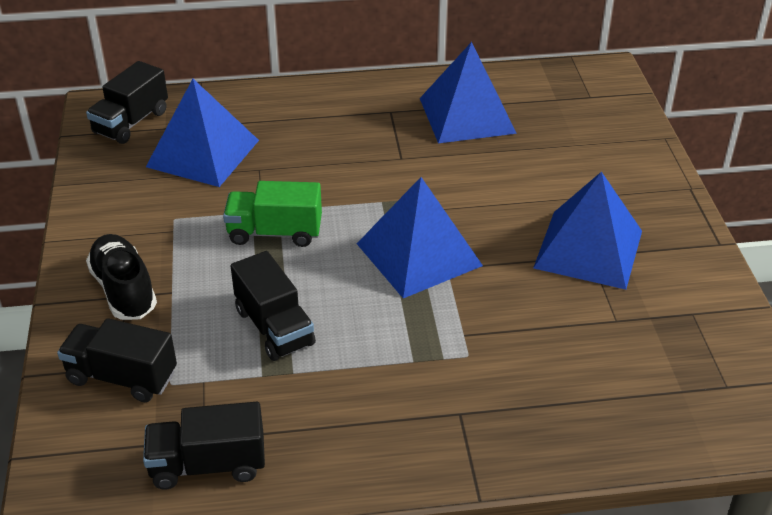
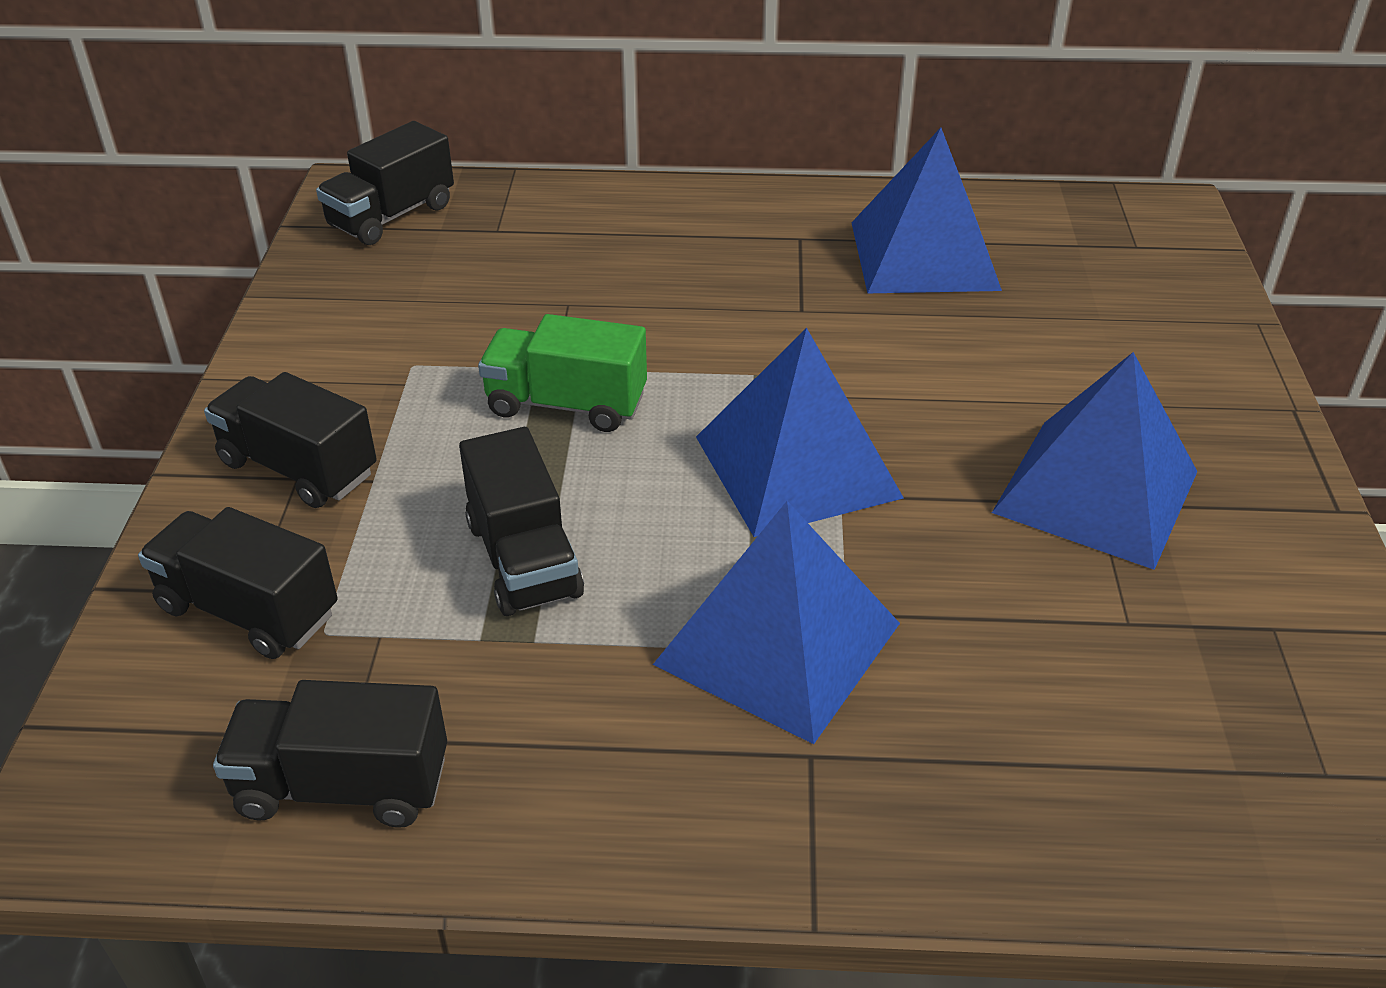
camera: 10 degrees right, 0 degrees up
(124, 290) = (298, 468): black shoe -> black truck
(203, 153) = (487, 271): blue pyramid -> blue pyramid (778, 643)

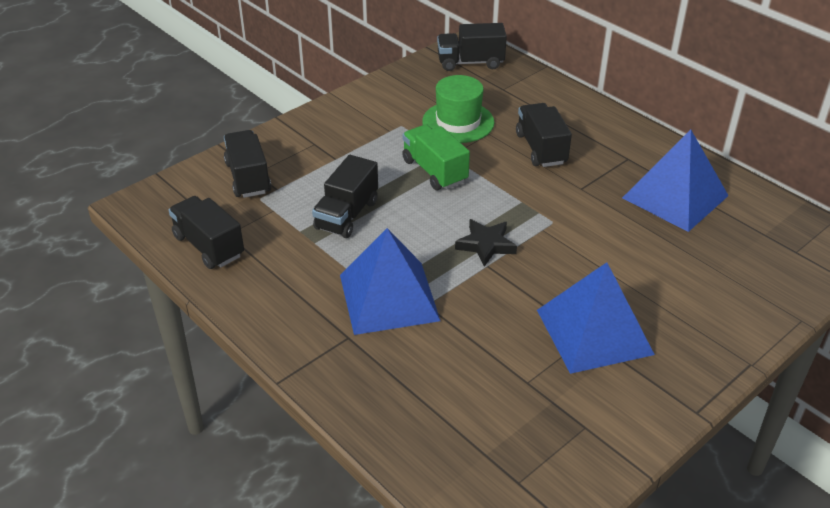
camera: 45 degrees right, 0 degrees up
(298, 468) = (318, 140): black truck -> black truck (541, 149)
(497, 312) = (458, 122): none -> green hat
(796, 466) = (486, 245): blue pyramid -> black star

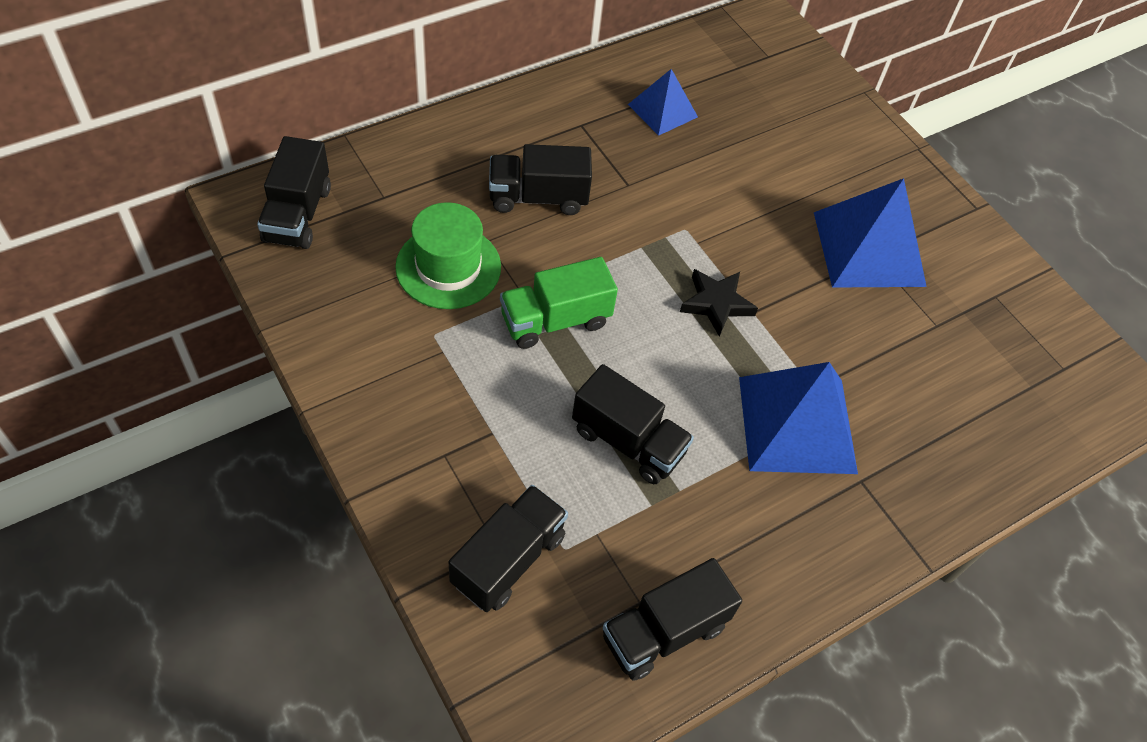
camera: 85 degrees left, 15 degrees up
(248, 178) = (508, 559): black truck -> black truck turned 135 degrees clockwise
(675, 196) = (663, 110): blue pyramid -> blue pyramid, size x0.57

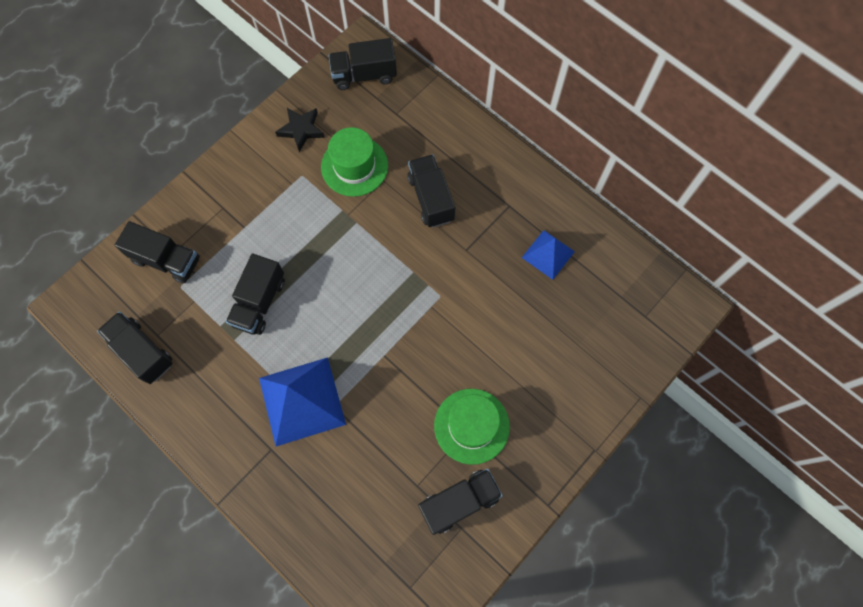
camera: 80 degrees right, 15 degrees up
(555, 320) = (335, 237): green truck -> none
(716, 304) = (382, 330): black star -> black star (301, 130)
(869, 249) = (471, 426): blue pyramid -> green hat
(963, 289) = (459, 502): none -> black truck

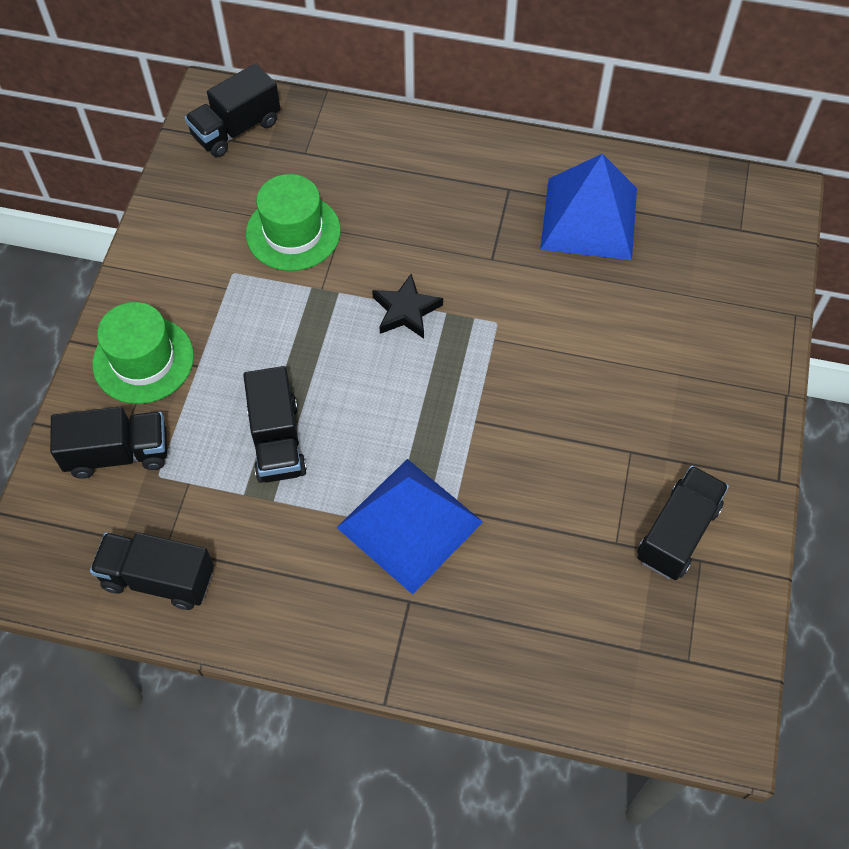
camera: 30 degrees left, 10 degrees down
(301, 130) = (197, 223): black star -> black star (406, 310)
(431, 198) = (412, 224): black truck -> none
(471, 426) = (633, 443): green hat -> green hat (143, 360)
(548, 254) = (589, 218): blue pyramid -> blue pyramid, size x1.75

